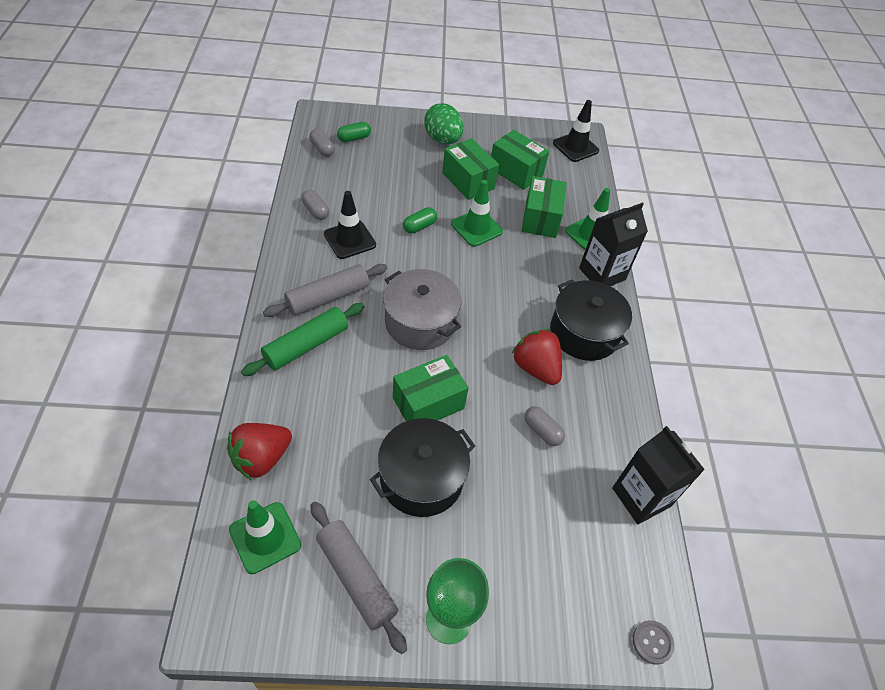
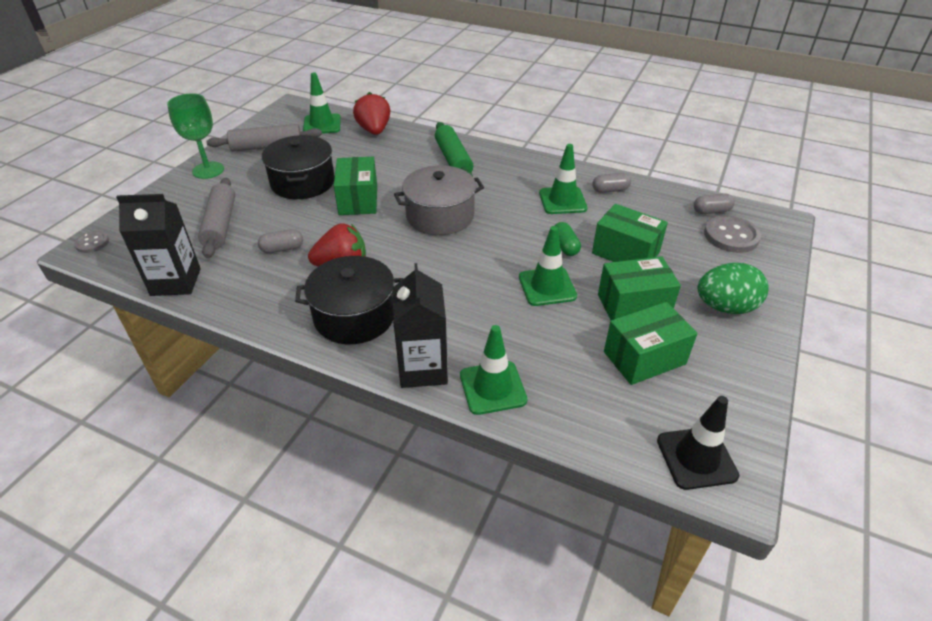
camera: 120 degrees right, 10 degrees down
(328, 297) = (497, 177): grey rolling pin -> grey rolling pin (220, 225)
(349, 239) = (562, 201): black traffic cone -> green traffic cone
(354, 138) = (731, 236): green capsule -> grey button
(540, 218) = (542, 348): green box -> green box (625, 253)

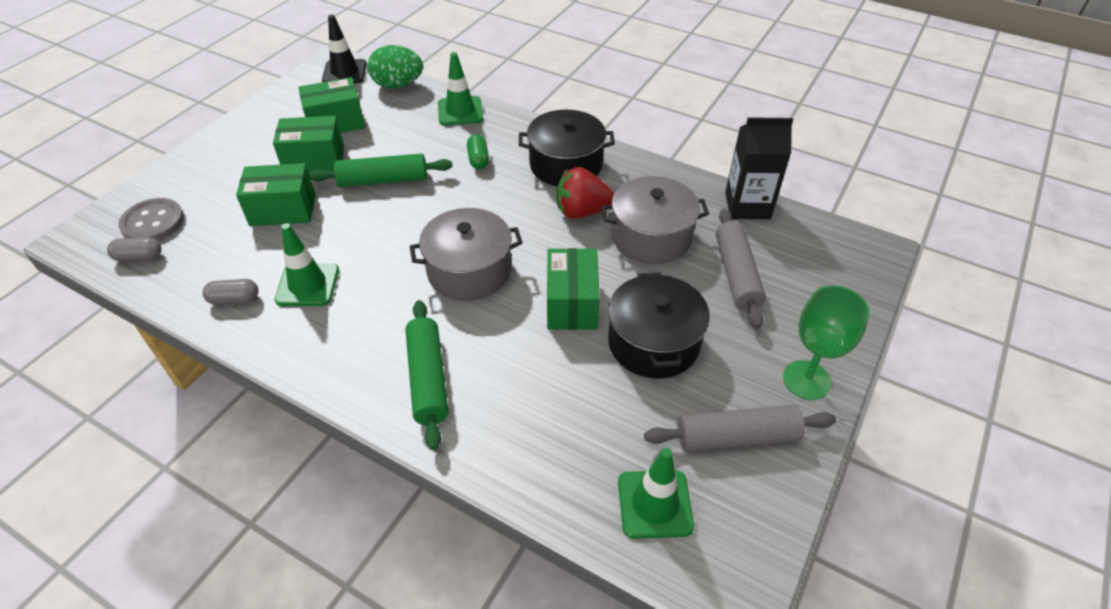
camera: 175 degrees left, 5 degrees up
(92, 243) = (873, 257): grey button -> none
(282, 249) = (651, 237): grey capsule -> grey pot
(374, 130) = (553, 475): red strawberry -> none
(423, 368) = (510, 125): black carton -> none
(547, 287) = (383, 180): green traffic cone -> green rolling pin
(565, 246) = (341, 221): green capsule -> green capsule (478, 159)
(625, 253) = (283, 210): green box -> green box turned 45 degrees counterclockwise
(725, 307) = (235, 154): green egg -> green egg (398, 85)

